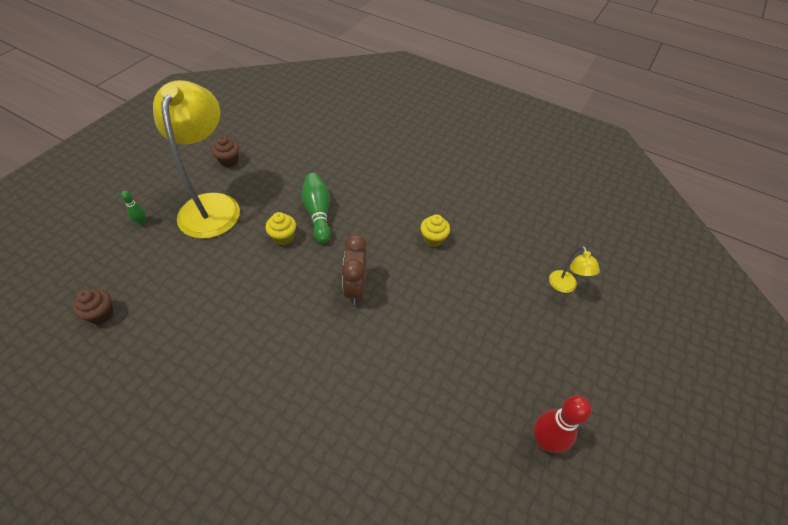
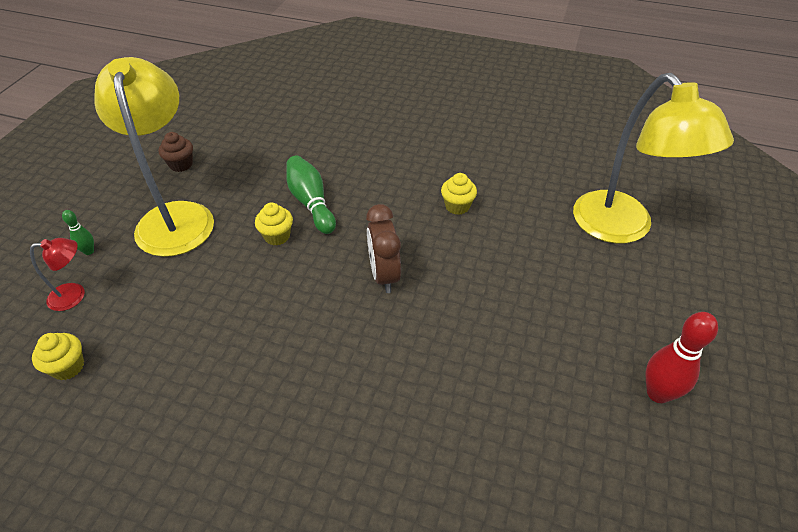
camera: 10 degrees left, 5 degrees down
(101, 314) = (68, 367): brown cupcake -> yellow cupcake
(121, 256) = (74, 295): none -> red lamp
(565, 286) = (622, 228): yellow lamp -> yellow lamp, size x2.39

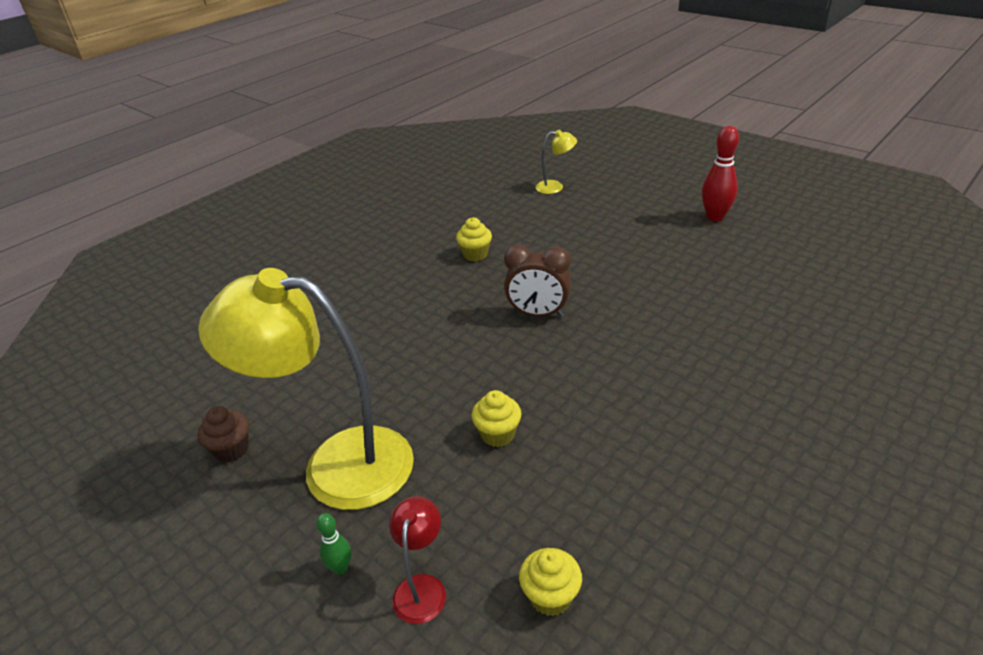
camera: 65 degrees left, 10 degrees down
(277, 236) = (436, 377): yellow cupcake -> yellow cupcake (497, 434)
(311, 203) = (400, 344): green bowling pin -> none
(622, 228) = (555, 187): yellow lamp -> yellow lamp, size x0.42

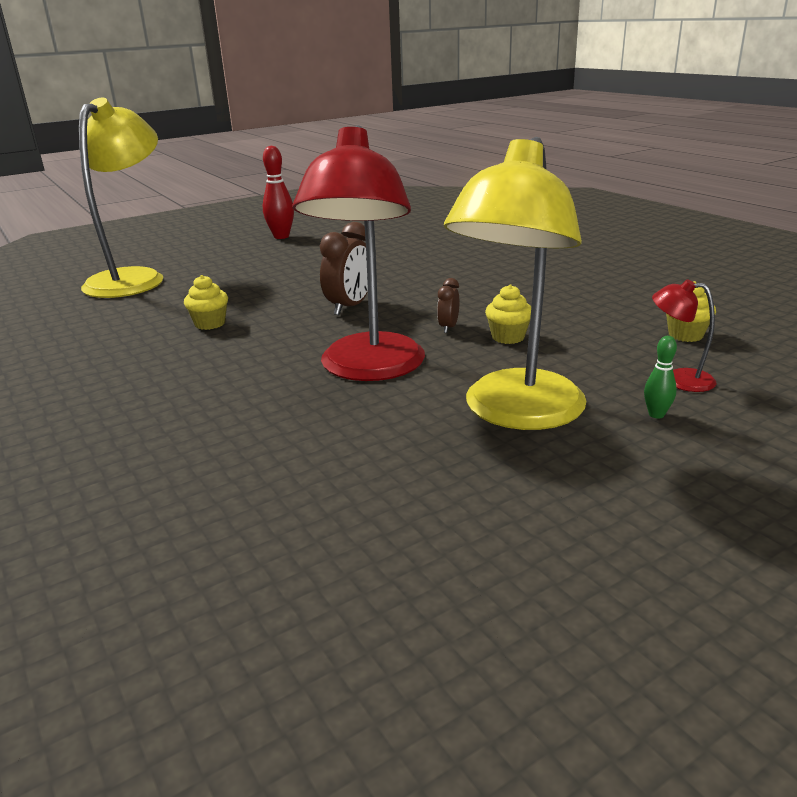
camera: 75 degrees left, 10 degrees down
(231, 449) = (461, 483): brown cupcake -> none
(407, 360) = (369, 369): none -> red lamp
(509, 388) = (448, 327): none -> brown clock
(555, 187) = (133, 278): yellow lamp -> yellow lamp, size x2.39

